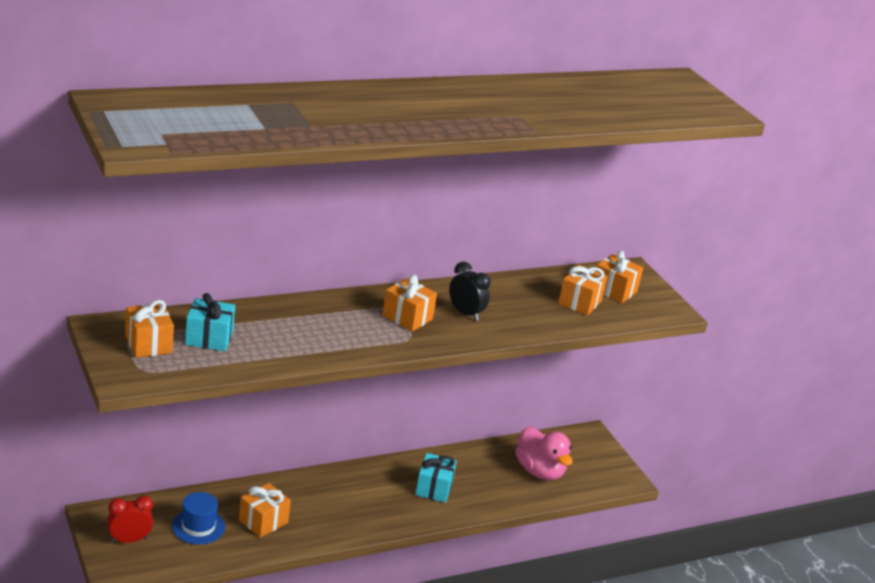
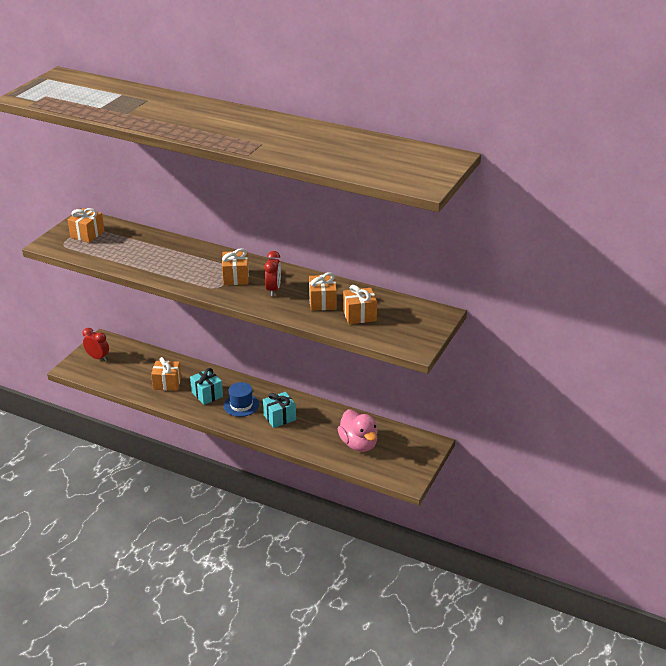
camera: 55 degrees right, 5 degrees up
(198, 526) = (135, 369): blue hat -> blue hat (241, 405)
(209, 338) = (118, 243): turquoise gift -> turquoise gift (207, 394)
(465, 313) = (273, 290): black clock -> red clock
(539, 471) = (358, 444): pink duck -> pink duck turned 45 degrees counterclockwise
(614, 290) = (399, 319): orange gift -> orange gift (322, 302)

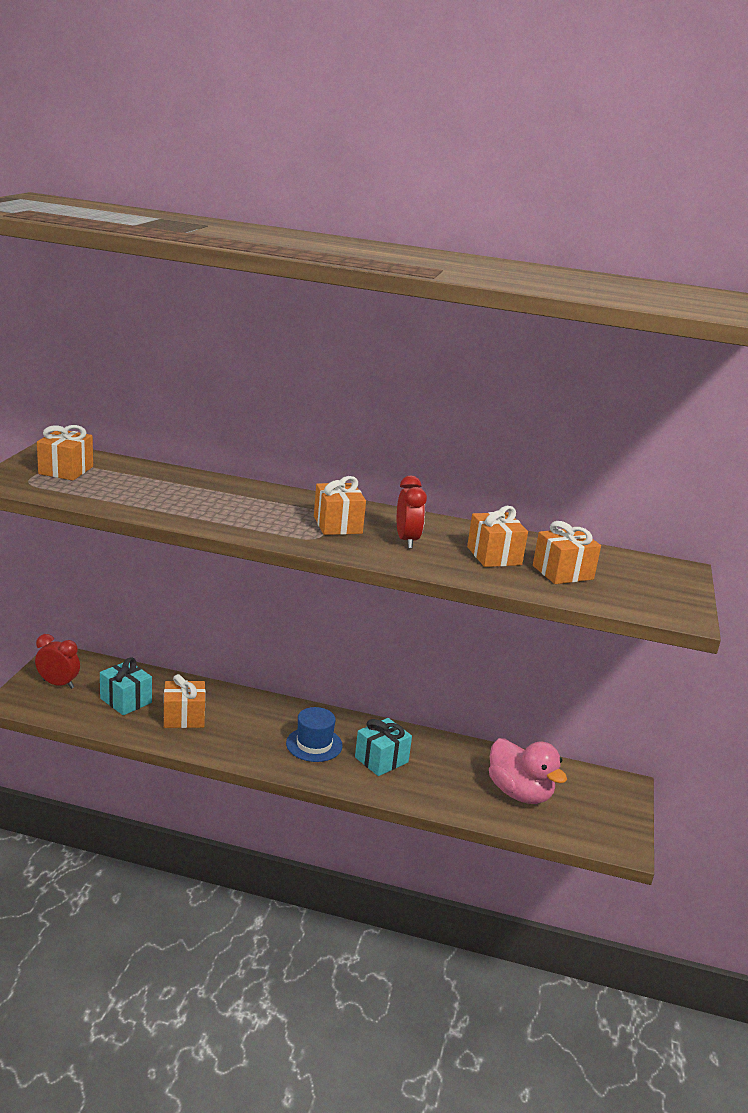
camera: 15 degrees left, 10 degrees down
(207, 394) = (254, 731): turquoise gift -> turquoise gift (126, 700)

